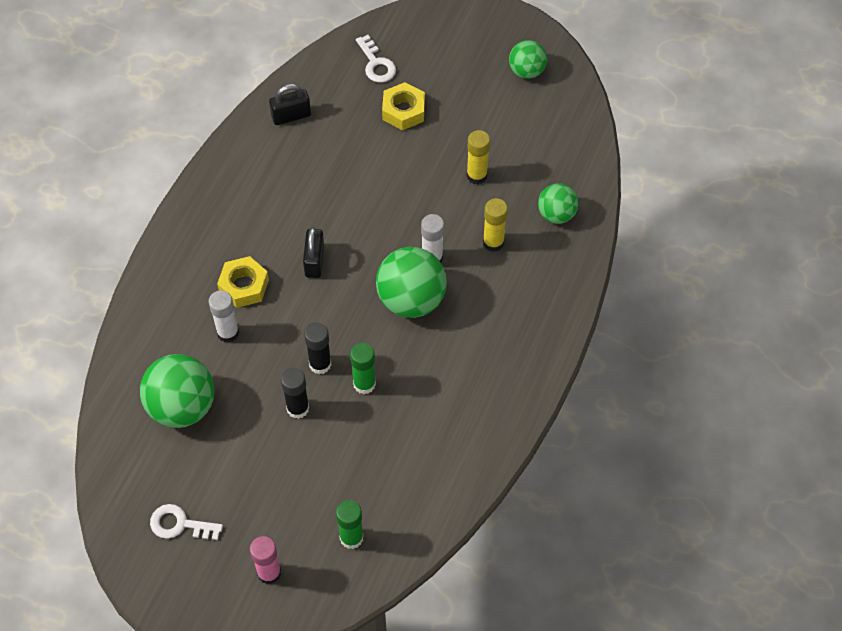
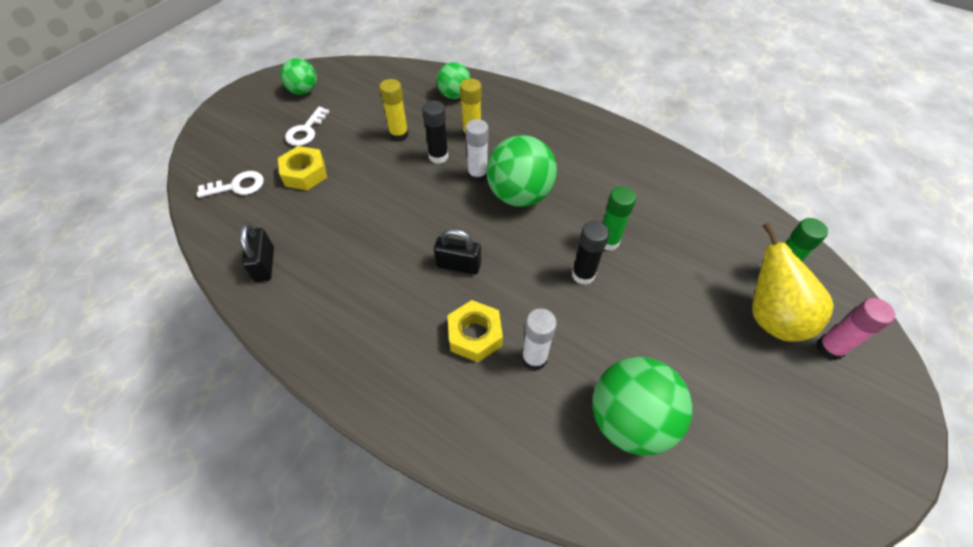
camera: 80 degrees left, 5 degrees down
(179, 524) = (787, 438): white key -> white key (306, 131)
(297, 525) = (770, 316): none -> yellow pear
(298, 408) = (634, 300): black glue stick -> black glue stick (438, 156)

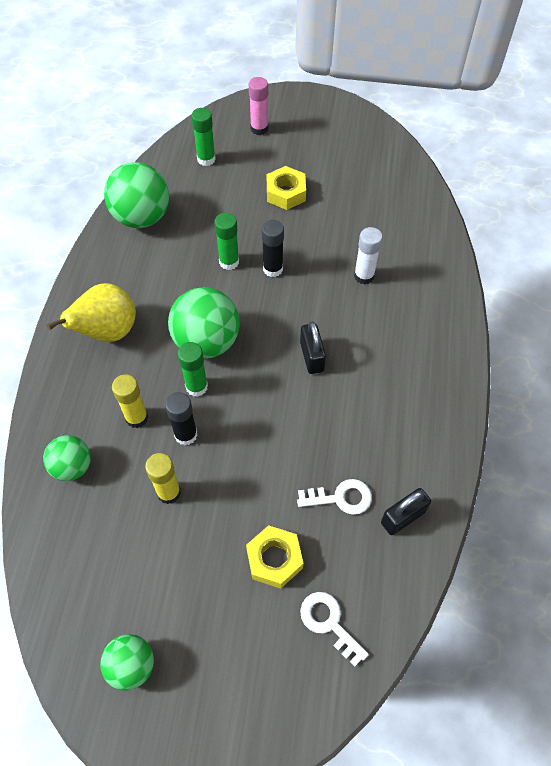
camera: 115 degrees left, 5 degrees up
(306, 131) = (207, 606): white key -> white key (341, 498)
(475, 335) = (368, 318): yellow nut -> yellow nut (286, 193)
(477, 175) = (196, 387): white glue stick -> green glue stick
(630, 420) = (374, 214): green ball -> green ball (142, 217)
(770, 316) = (249, 158): yellow pear -> yellow pear (107, 332)

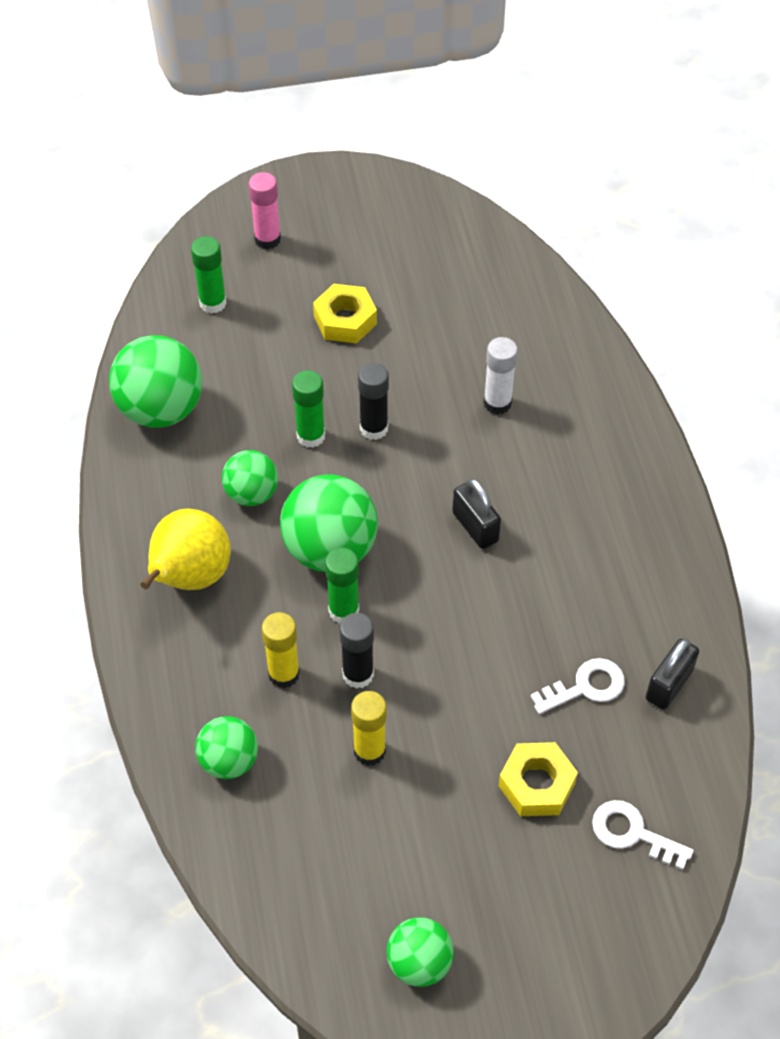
camera: 20 degrees left, 5 degrees down
(173, 288) = (251, 494): none -> green ball

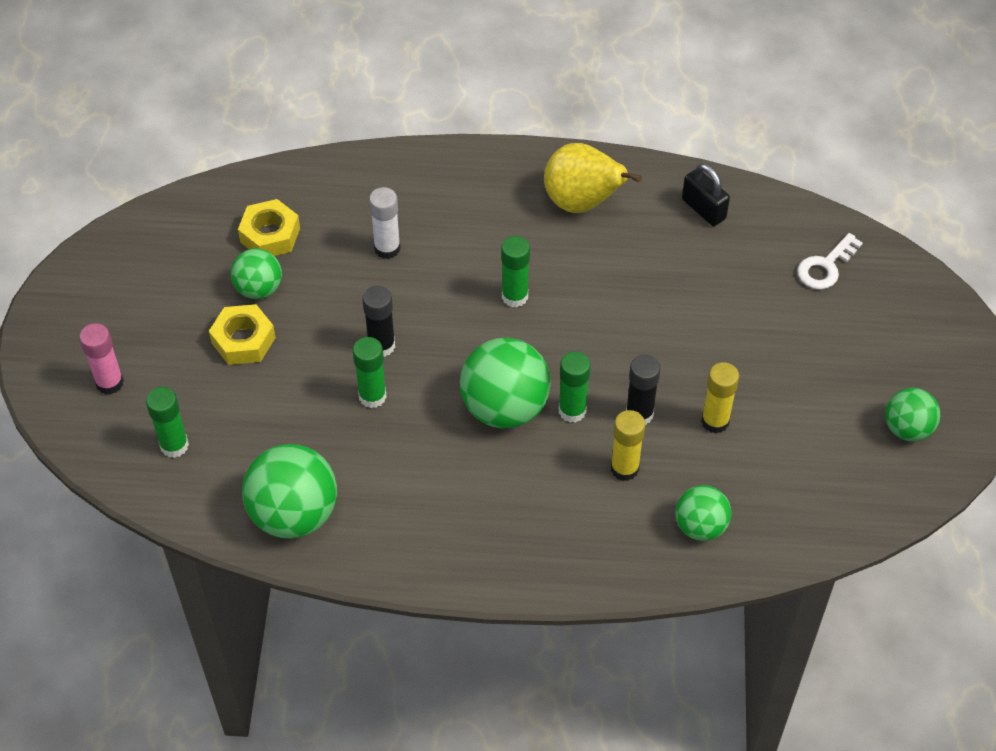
camera: 75 degrees left, 0 degrees up
(190, 577) = (501, 523): yellow pear -> yellow pear (582, 202)
(251, 494) = (423, 456): green ball -> green ball (259, 289)
(475, 527) = (514, 296): black padlock -> green glue stick
(536, 784) = (771, 316): yellow nut -> yellow nut (270, 235)
(585, 687) = (691, 262): white key -> none

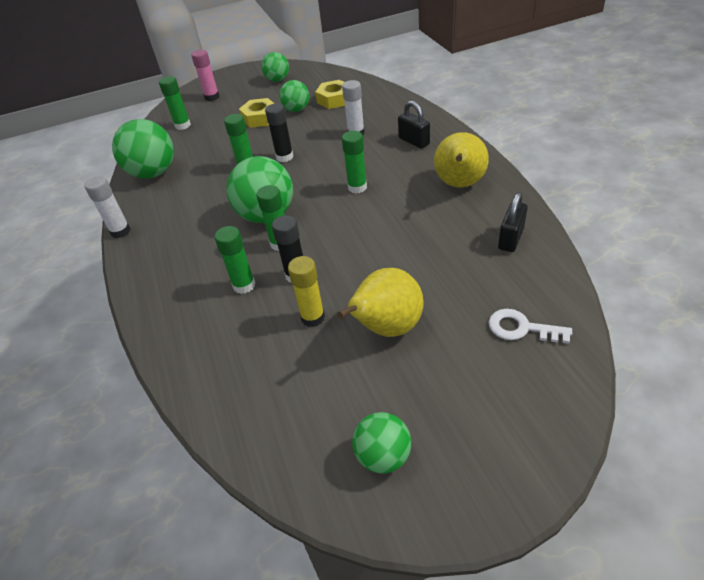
camera: 70 degrees right, 10 degrees down
(420, 581) = (120, 231): none -> white glue stick
(458, 200) = (414, 141): none -> black padlock
(624, 468) = (244, 285): yellow glue stick -> green glue stick
(700, 526) = (209, 345): green ball -> green ball (277, 80)
(766, 366) = (386, 328): none -> yellow pear

